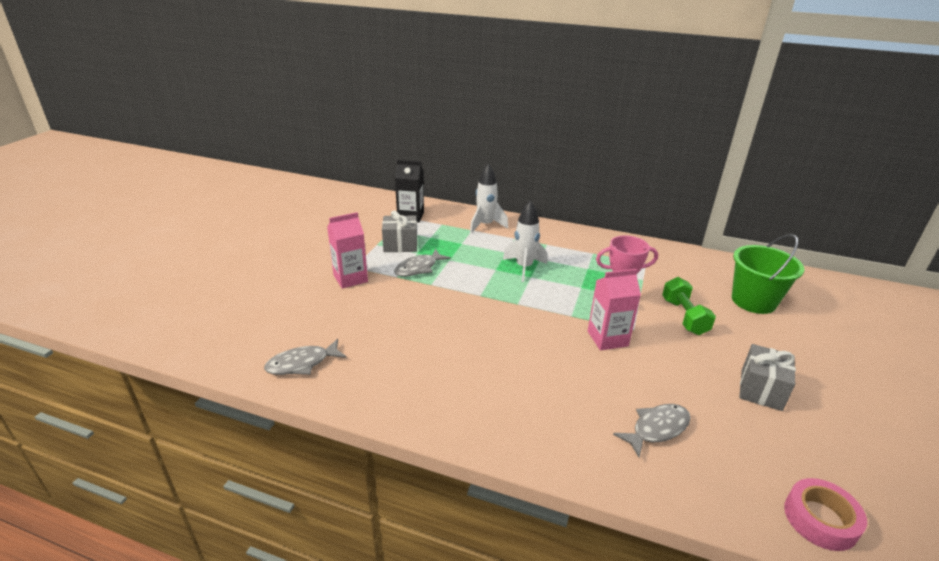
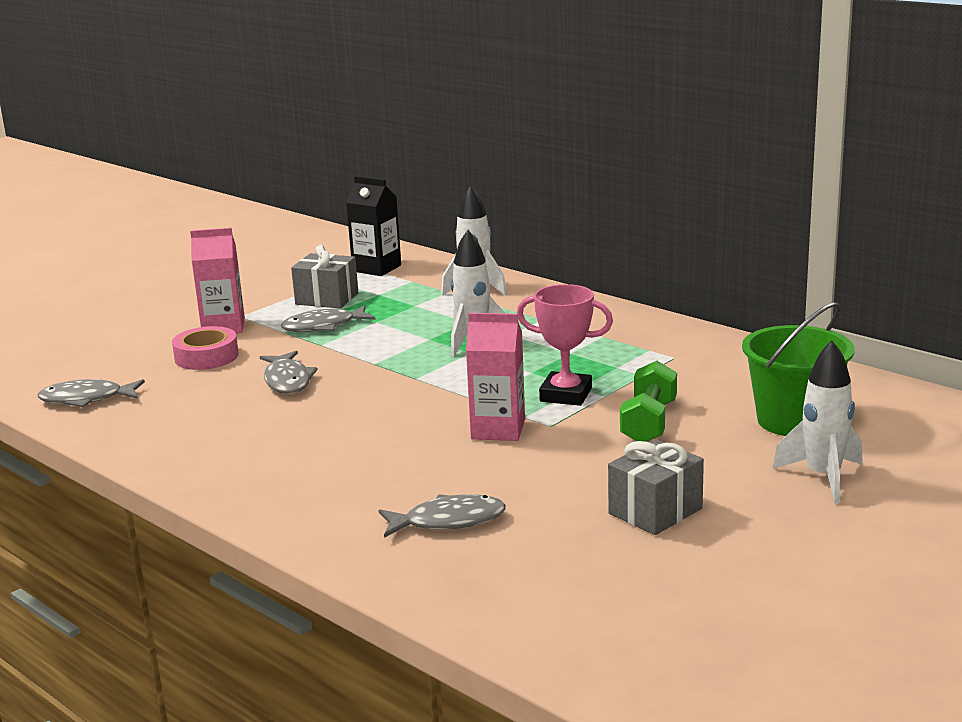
camera: 25 degrees right, 10 degrees down
(436, 319) = (287, 380): none -> grey fish
(813, 342) = (823, 477): none -> white rocket
(820, 519) = (554, 632): pink tape -> pink tape (206, 357)

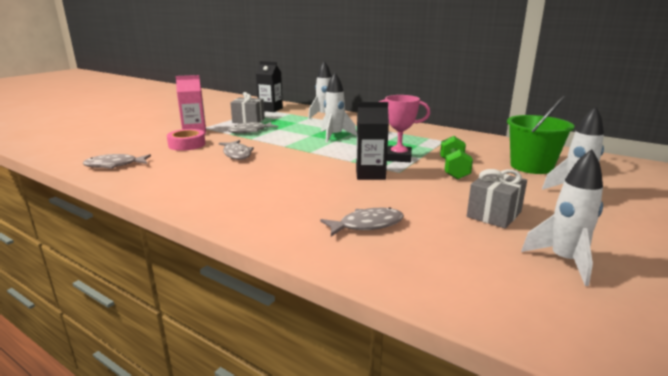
camera: 10 degrees left, 0 degrees up
(498, 429) = (370, 174): pink carton -> black carton
(703, 588) = (564, 261): none -> white rocket

